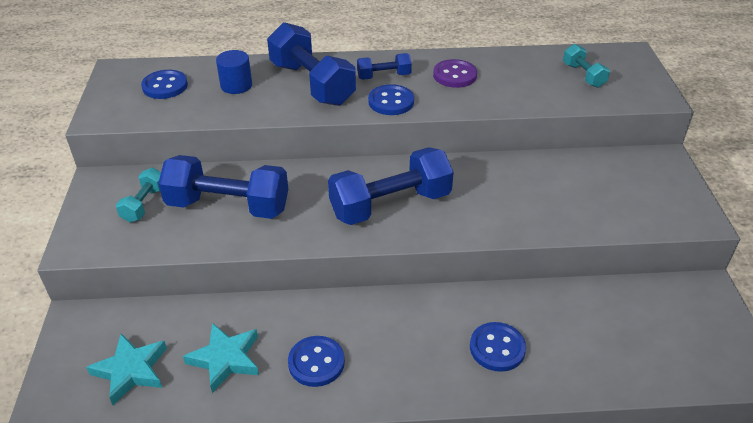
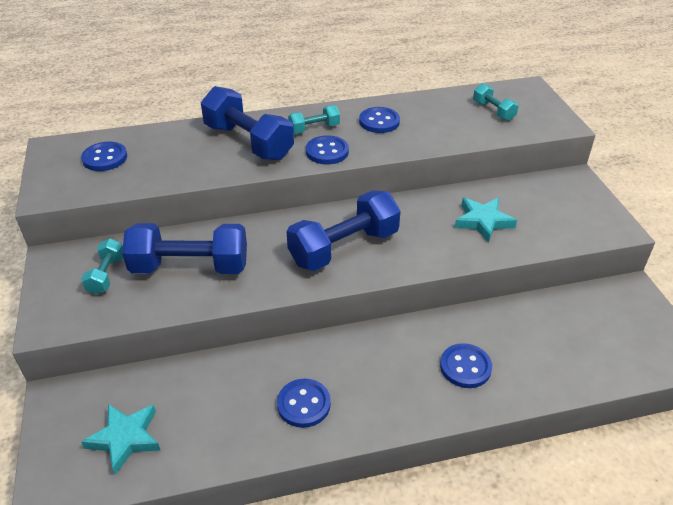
camera: 10 degrees left, 0 degrees up
(225, 359) = (216, 414): turquoise star -> turquoise star (483, 221)
(236, 85) = (175, 150): blue cylinder -> none
(384, 76) = (314, 129): blue dumbbell -> turquoise dumbbell
(455, 75) = (379, 122): purple button -> blue button

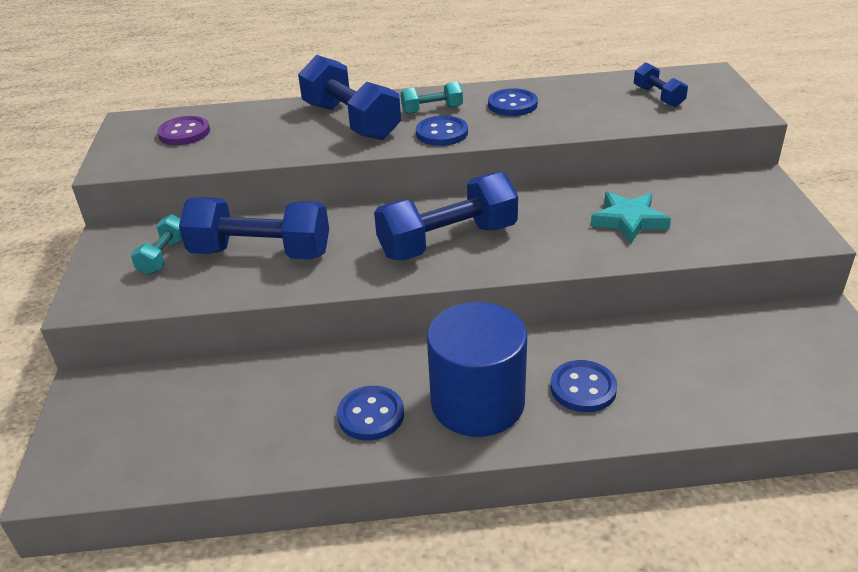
camera: 10 degrees right, 5 degrees down
(105, 158) = (184, 133): blue button -> purple button
(125, 438) = (152, 435): turquoise star -> none
(386, 386) = (477, 403): none -> blue cylinder
(493, 111) = (658, 97): turquoise dumbbell -> blue dumbbell

